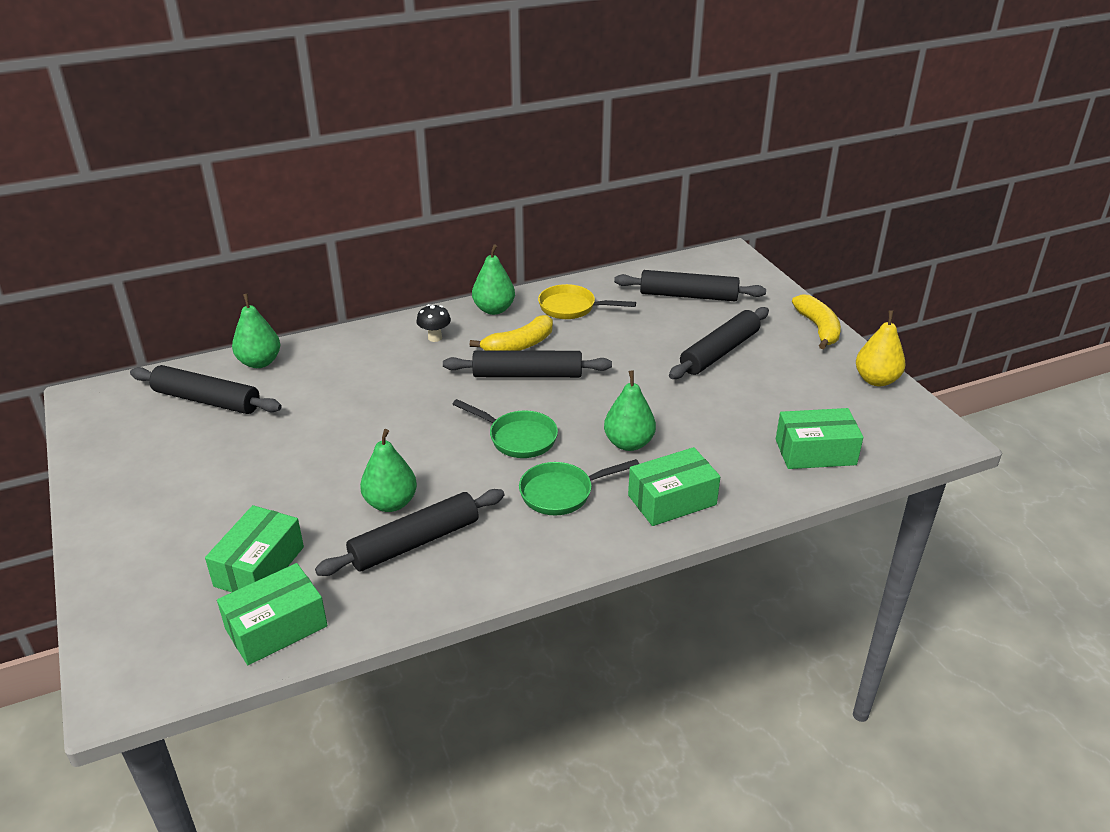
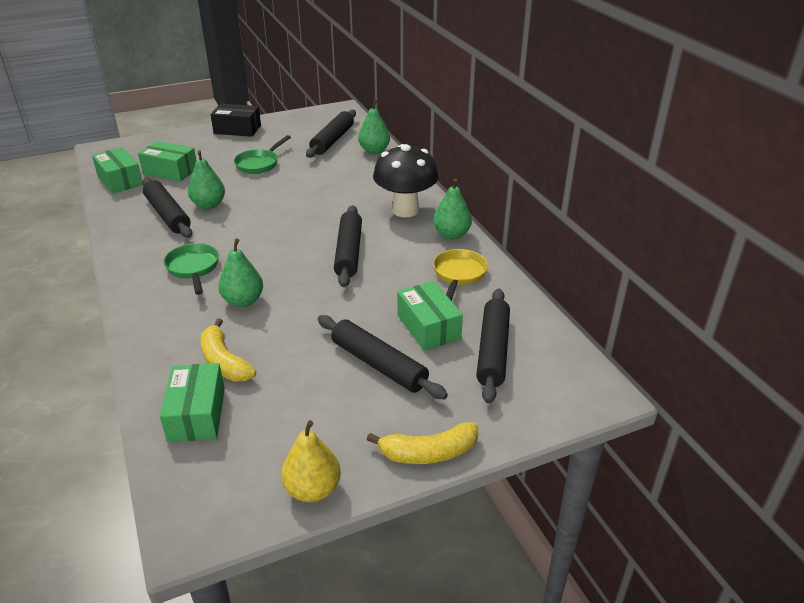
camera: 90 degrees right, 0 degrees up
(112, 507) = (237, 129): none -> black box
(435, 338) = (405, 210): black mushroom -> black mushroom, size x2.31
(518, 438) = (264, 249): green pan -> green pan (259, 164)
(519, 345) = (394, 248): yellow banana -> yellow banana (224, 362)
(672, 500) = (164, 320): green box -> green box (428, 327)

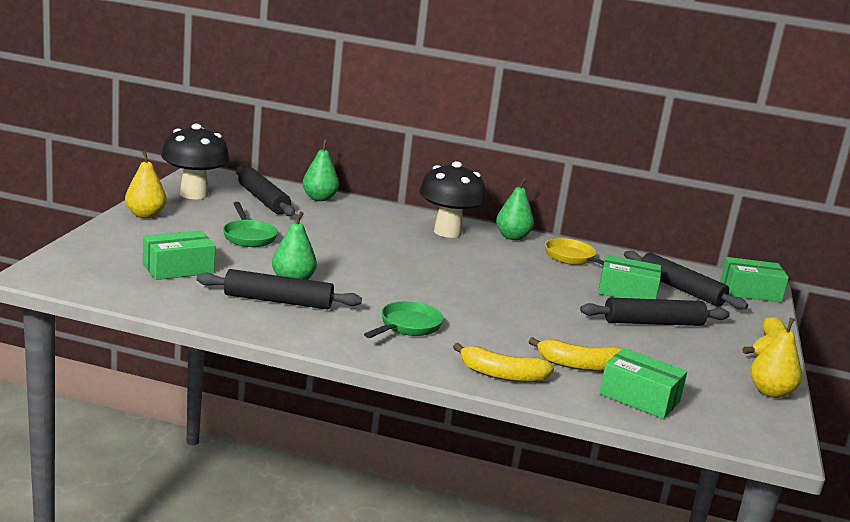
camera: 55 degrees left, 15 degrees down
(120, 180) = (146, 293): green box -> green box (750, 292)
(157, 336) = (502, 375): none -> yellow banana
(193, 268) = (407, 326): green pan -> green pan turned 105 degrees clockwise
(237, 129) = (145, 215): black box -> yellow pear
(243, 301) = (496, 328): green pear -> none
(299, 123) = (194, 194): none -> black mushroom
(349, 252) = (481, 271): black rolling pin -> none

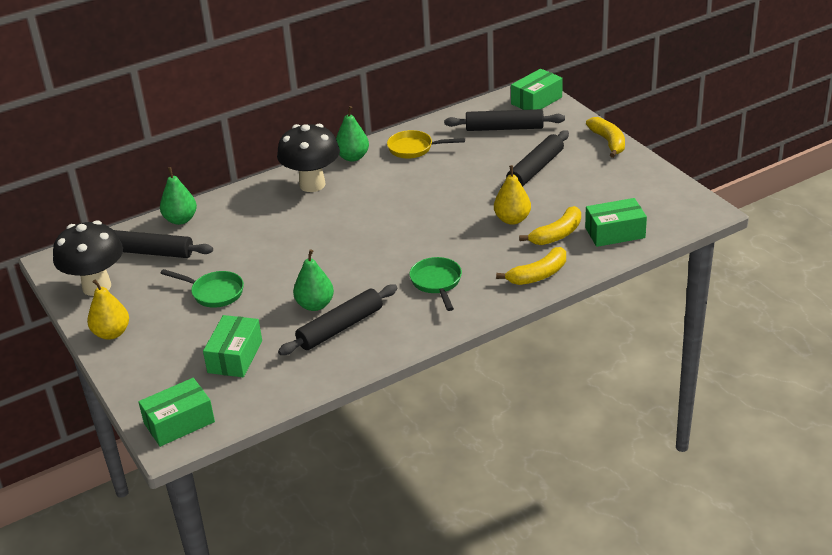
camera: 40 degrees left, 15 degrees up
(627, 292) = (486, 155): green box -> green box (179, 422)
(770, 392) = (655, 176): yellow pear -> yellow pear (512, 219)

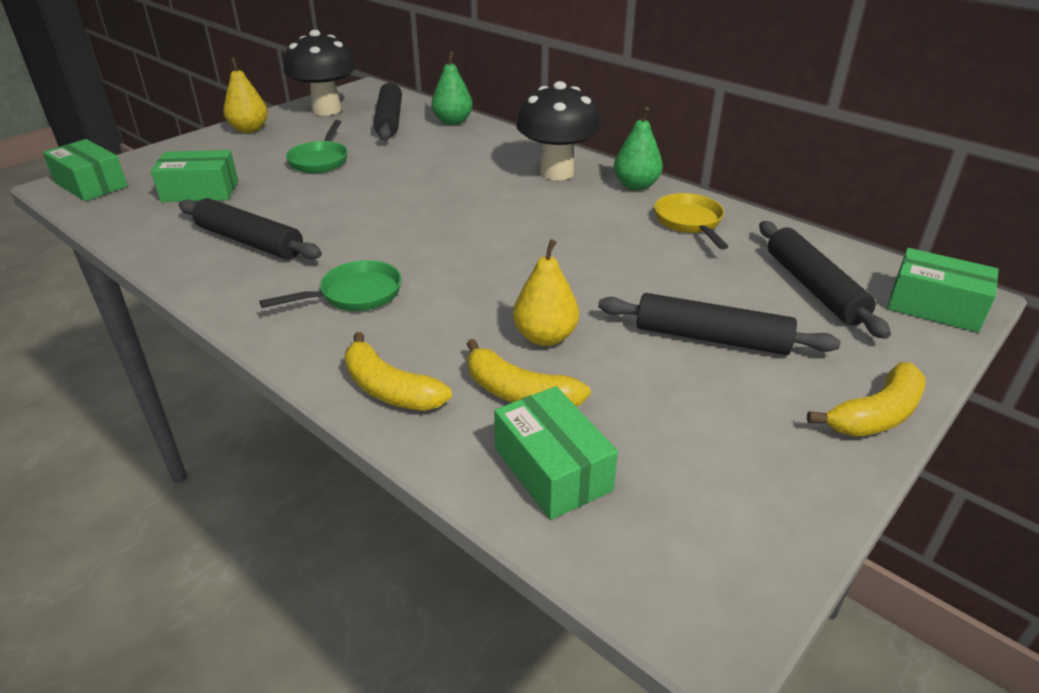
camera: 70 degrees right, 0 degrees up
(315, 305) = (298, 218): green pear -> none

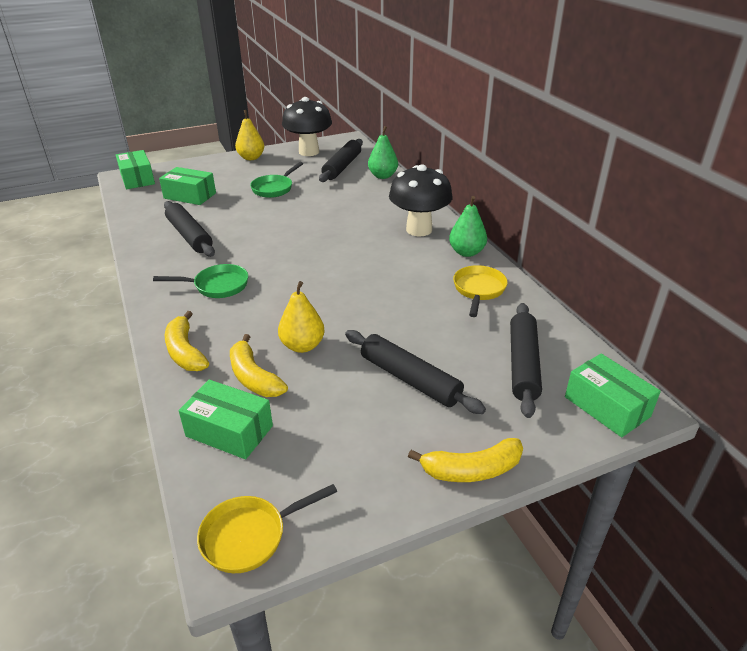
camera: 25 degrees right, 0 degrees up
(552, 469) = (229, 431): green box -> green box turned 60 degrees counterclockwise
(710, 589) = (250, 536): none -> yellow pan

